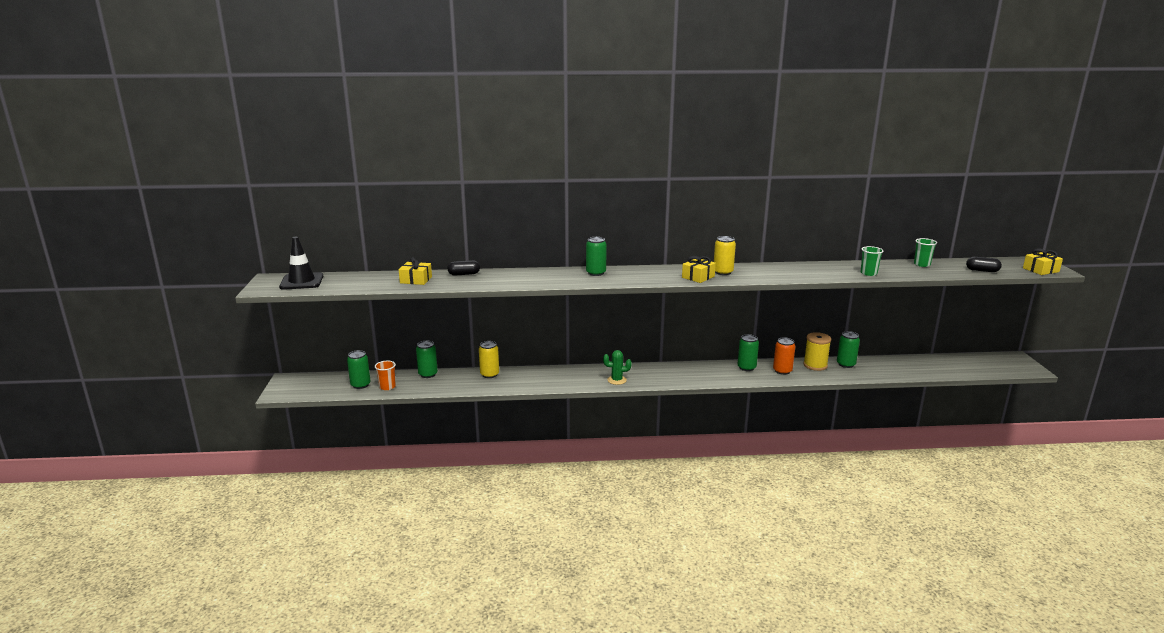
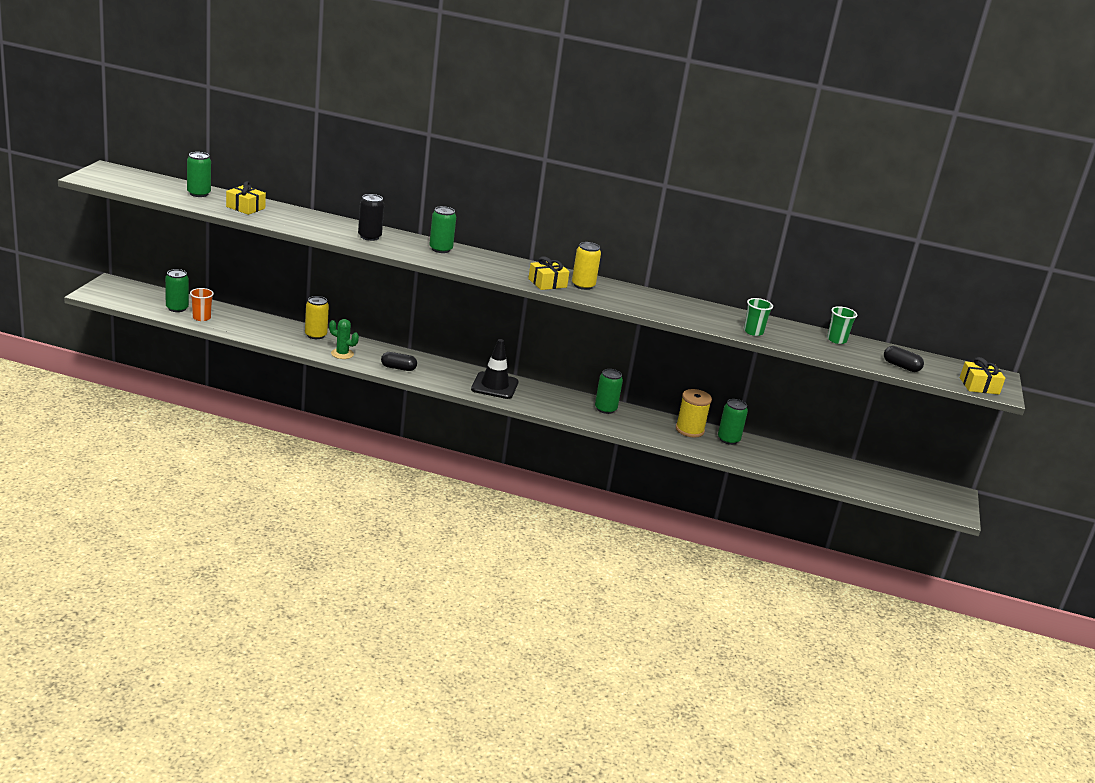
camera: 15 degrees right, 5 degrees up
(301, 281) = (133, 180): black traffic cone -> black traffic cone (494, 386)
(428, 374) = (253, 317): green can -> green can (199, 193)
(464, 274) = (301, 214): black capsule -> black capsule (398, 368)
(534, 277) = (369, 237): none -> black can
(616, 380) = (444, 379): green cactus -> green cactus (342, 354)
(782, 371) = (643, 424): orange can -> none

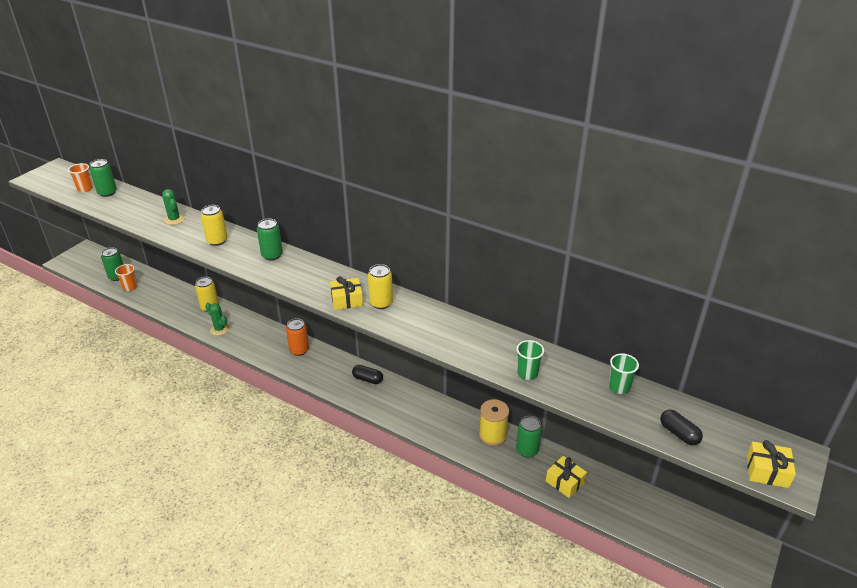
camera: 20 degrees right, 10 degrees up
(167, 189) = (85, 189): none -> orange cup
(245, 207) = (134, 208): yellow gift -> yellow gift (565, 482)
(303, 218) = (174, 219): none -> green cactus
(369, 237) = (217, 241): black can -> yellow can
(398, 368) = (258, 347): black capsule -> black capsule (367, 379)
(447, 370) = (299, 350): none -> orange can
(494, 386) = (332, 370): black traffic cone -> none
(605, 409) = (421, 403): green can -> none

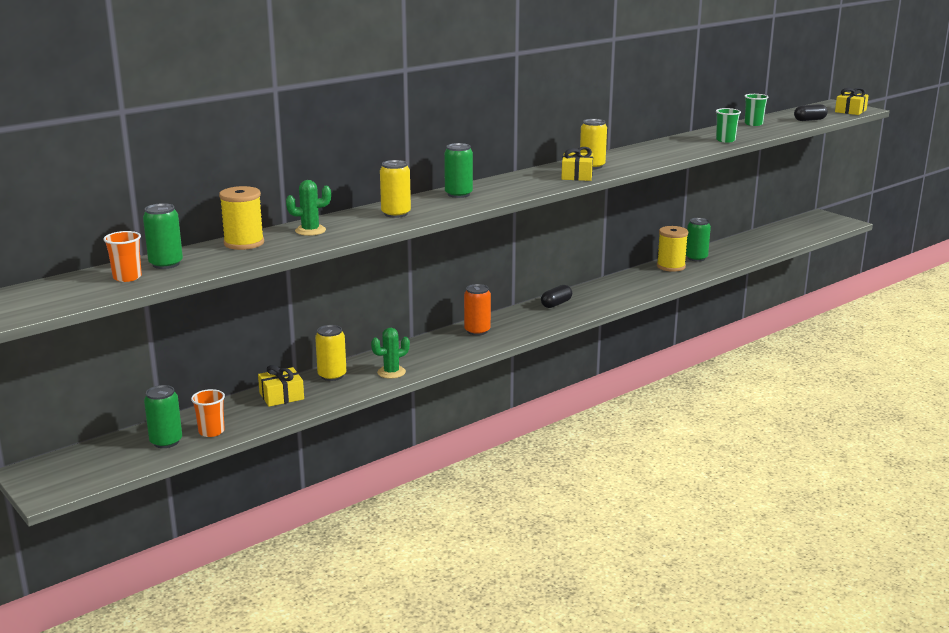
camera: 70 degrees left, 15 degrees down
(146, 205) = (244, 243): none -> yellow spool
(565, 482) = (739, 252): yellow gift -> yellow gift (281, 396)

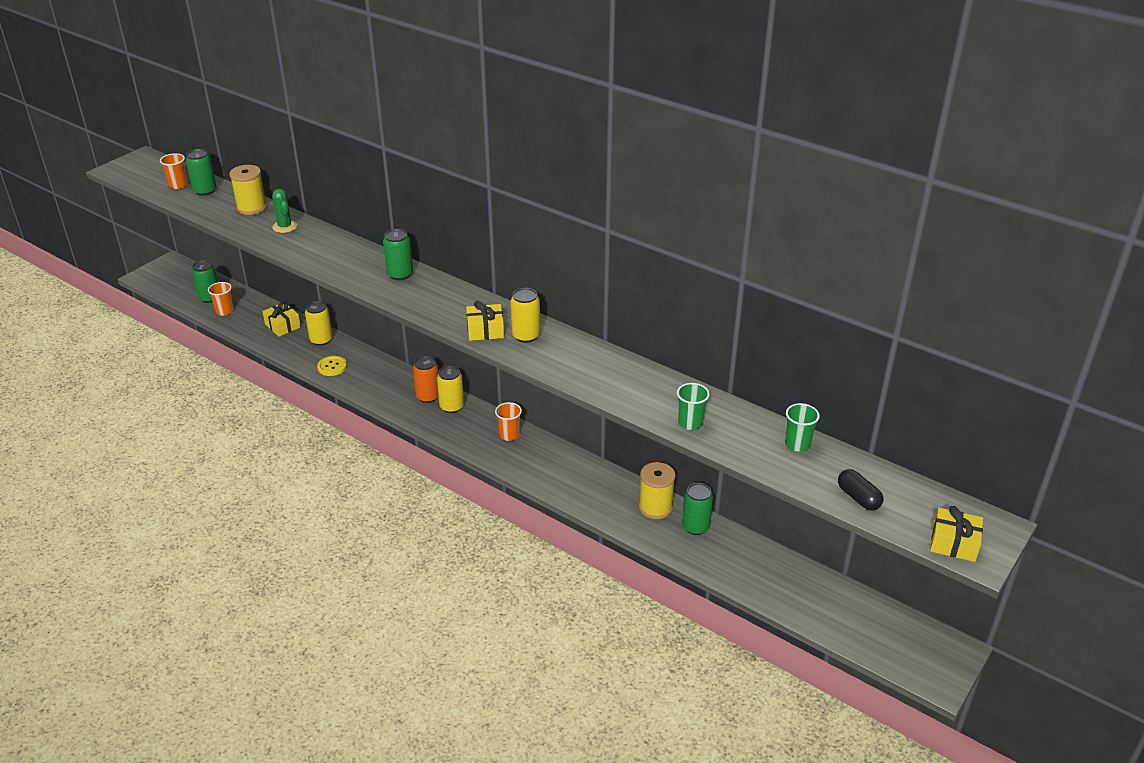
camera: 75 degrees right, 15 degrees up
(391, 372) = (332, 367): green cactus -> yellow button
(396, 214) = (335, 254): yellow can -> yellow can (452, 406)
(556, 304) = (509, 435): black capsule -> orange cup

